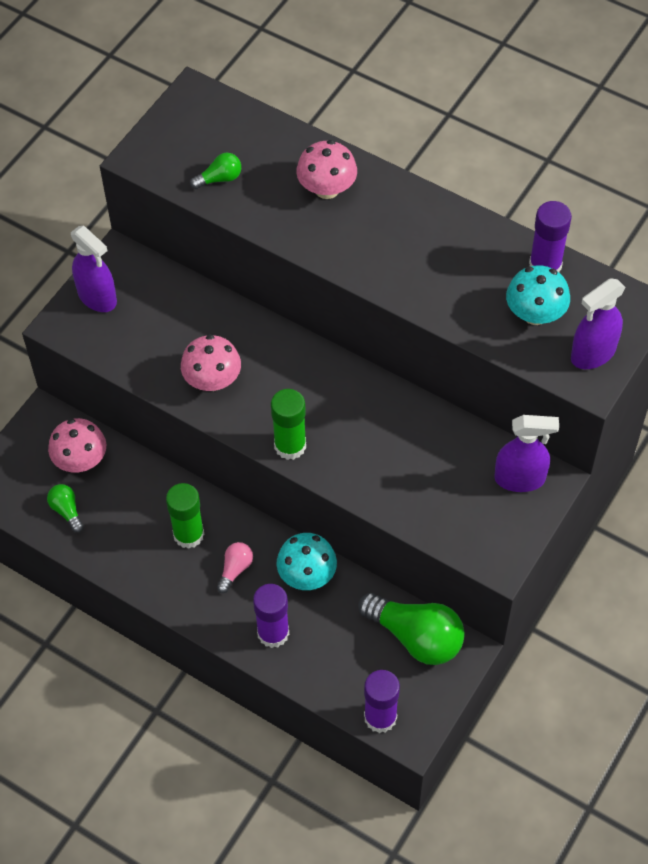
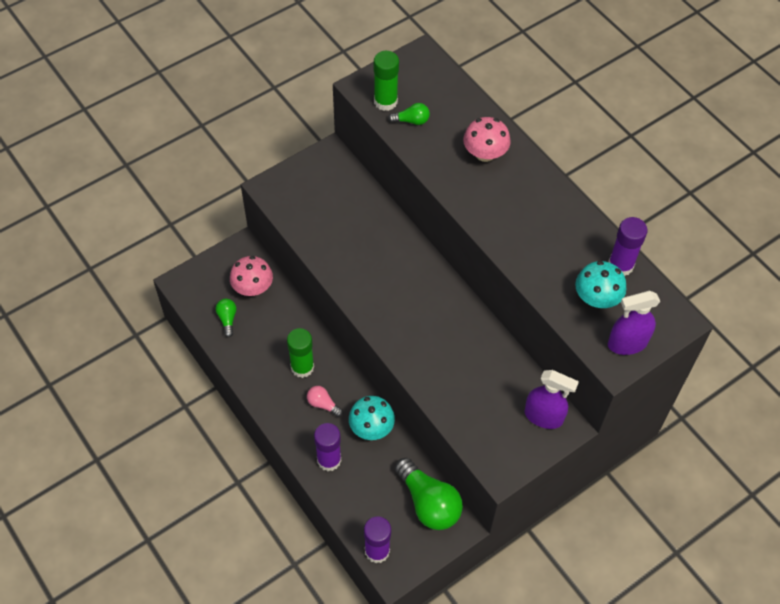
camera: 20 degrees right, 0 degrees up
(97, 297) = (302, 177): purple spray bottle -> none
(212, 380) = (355, 263): pink mushroom -> none
(235, 569) = (323, 404): pink light bulb -> pink light bulb turned 105 degrees counterclockwise
(290, 446) = (388, 330): green glue stick -> green glue stick (385, 101)

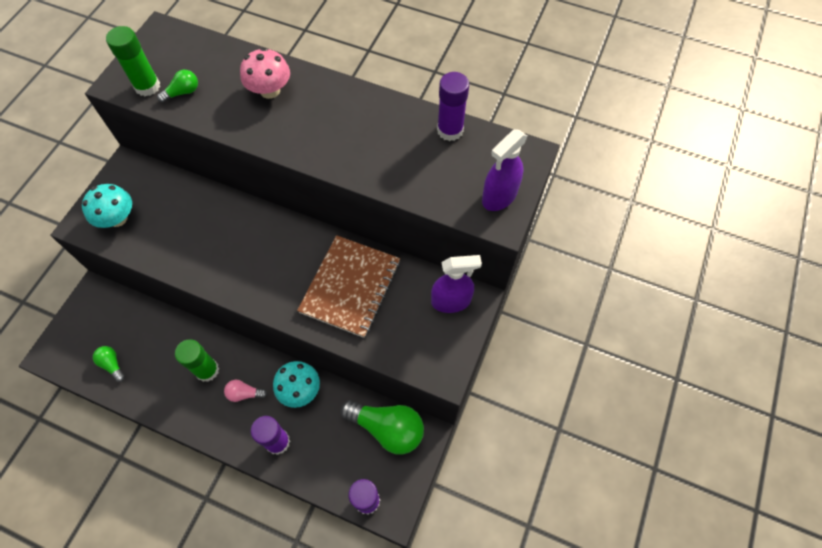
camera: 30 degrees left, 5 degrees up
(253, 287) = (122, 322): pink mushroom -> none
(463, 357) = (350, 287): none -> brown notebook
(596, 298) = (447, 170): turquoise mushroom -> turquoise mushroom (117, 218)

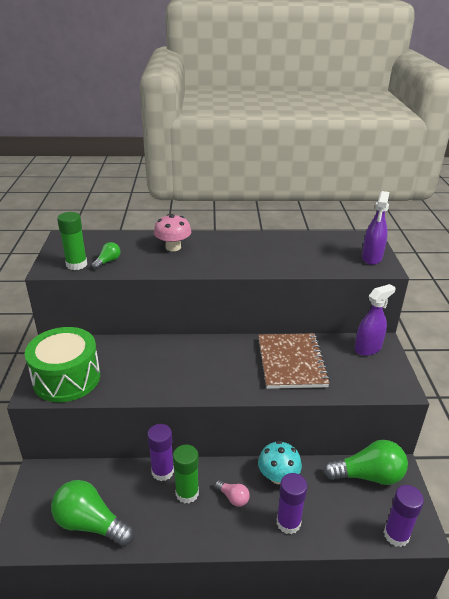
camera: 25 degrees left, 30 degrees down
(112, 364) = (90, 524): green light bulb -> green light bulb, size x2.08
(117, 218) = (67, 378): turquoise mushroom -> green drum
(244, 393) = (233, 498): pink light bulb -> pink light bulb turned 120 degrees counterclockwise
(450, 130) = (311, 238): purple glue stick -> purple glue stick (162, 471)

